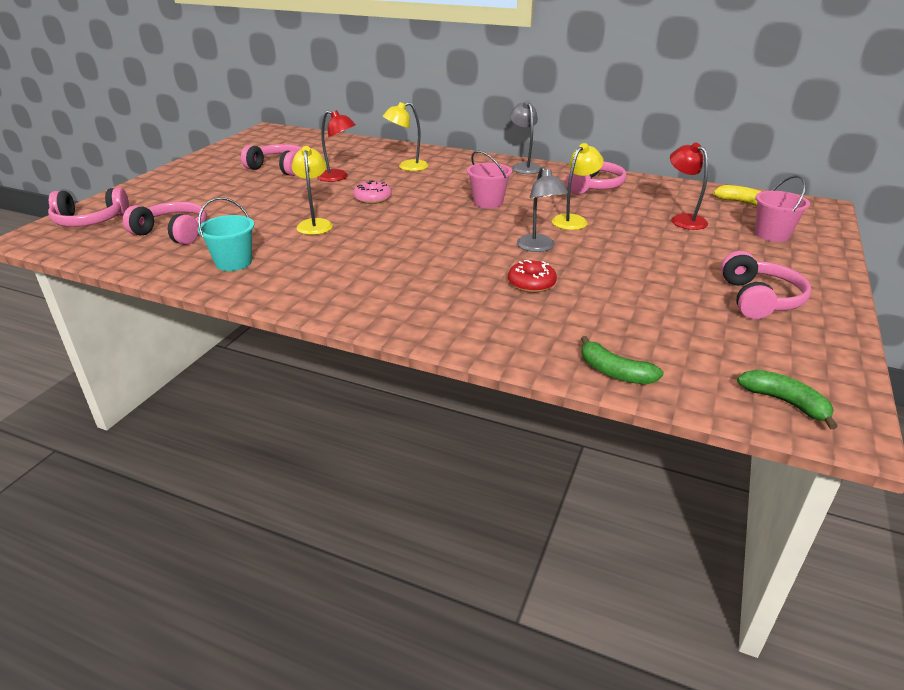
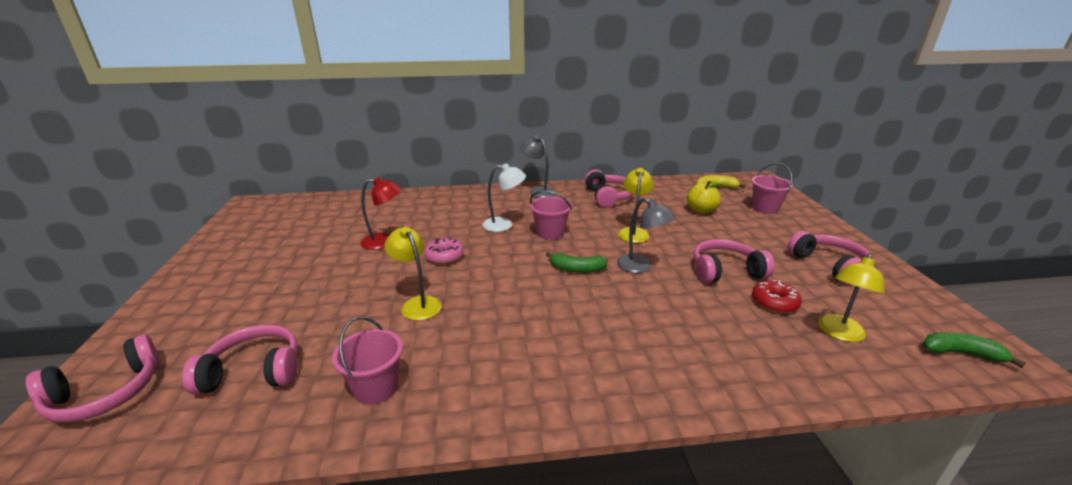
camera: 30 degrees left, 5 degrees down
(233, 262) = (376, 388): turquoise bucket -> pink bucket
(279, 168) = (308, 246): pink headphones -> pink headphones (725, 271)
(407, 167) = (440, 214): yellow lamp -> yellow lamp (839, 333)
(453, 187) = (504, 225): none -> white lamp
(531, 283) = (679, 306): red donut -> red donut (774, 302)
(614, 372) = (843, 375): green banana -> green banana (576, 269)
(683, 219) = (701, 210): red lamp -> yellow apple

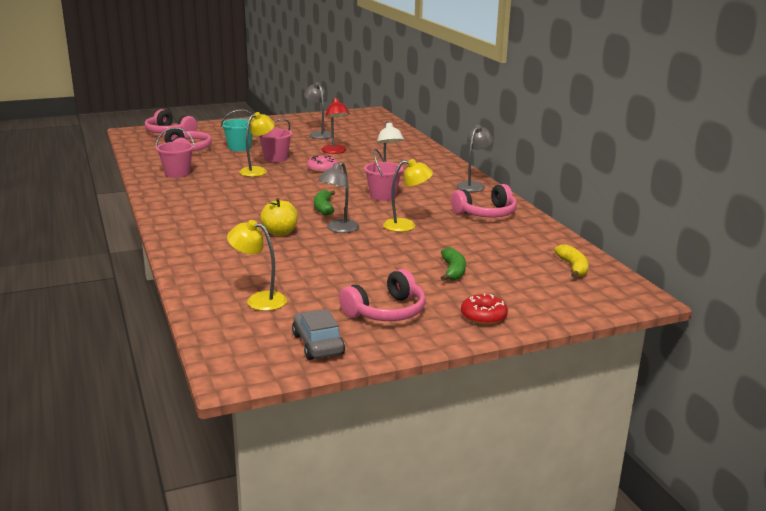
camera: 75 degrees right, 5 degrees down
(296, 313) = (239, 148): none -> turquoise bucket
(302, 245) = (319, 134): none -> grey lamp
(701, 210) = (486, 256): yellow apple -> yellow apple (280, 233)
(725, 271) = (348, 261): pink headphones -> none
(765, 208) = (525, 292): pink bucket -> pink bucket (275, 158)
(774, 302) = (300, 278): red donut -> red donut (483, 316)
(915, 306) = (317, 344): none -> grey car
(961, 353) = (241, 349): green banana -> green banana (453, 271)

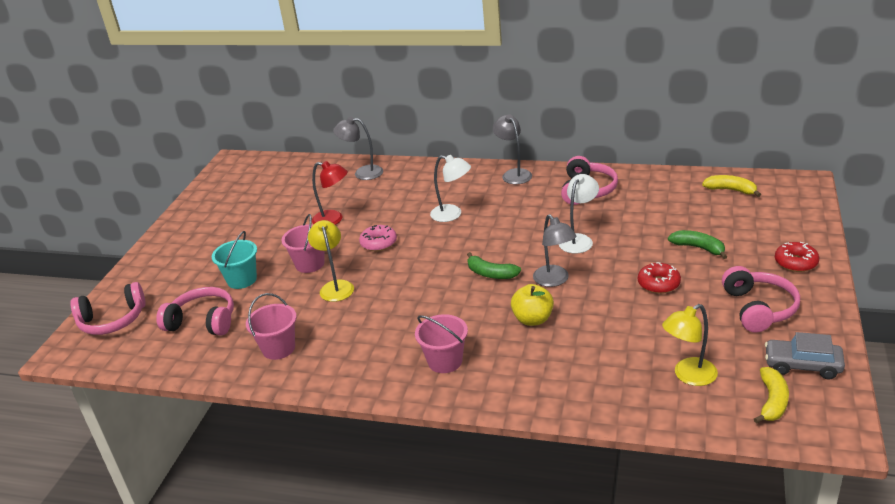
camera: 50 degrees left, 10 degrees up
(253, 339) = (772, 401): none -> yellow banana
(319, 134) = (264, 214): grey lamp -> grey lamp (362, 173)
(378, 265) = (658, 284): none -> red donut
(382, 196) = (492, 230): pink bucket -> pink bucket (445, 361)
(406, 225) = (579, 240): yellow lamp -> white lamp

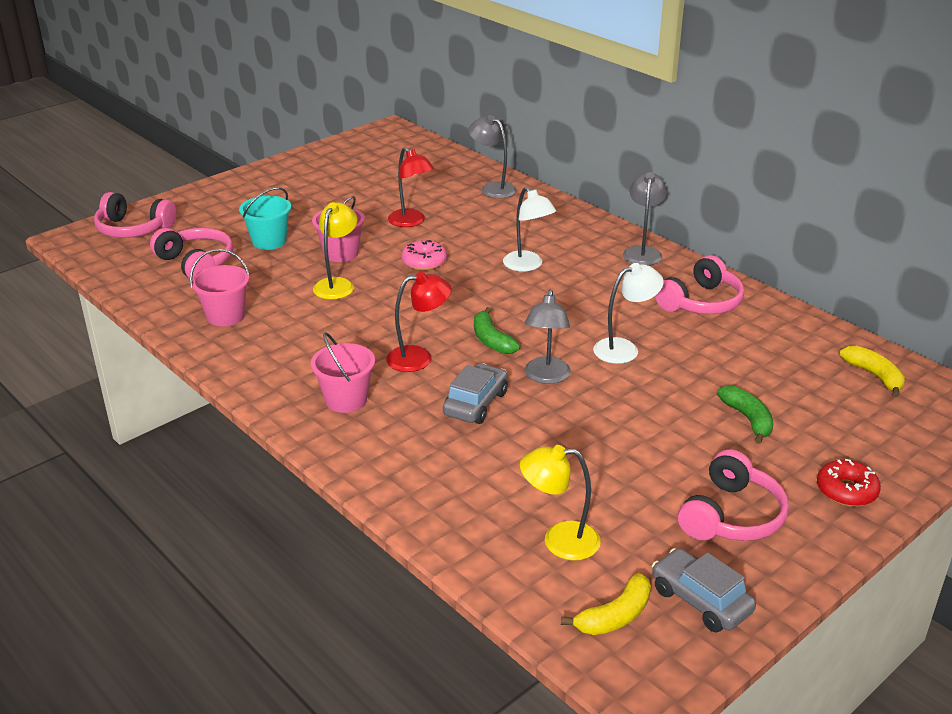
camera: 30 degrees right, 0 degrees up
(458, 308) = (419, 358): none -> red lamp
(533, 319) = (475, 403): yellow apple -> grey car
(658, 284) = (651, 434): red donut -> none

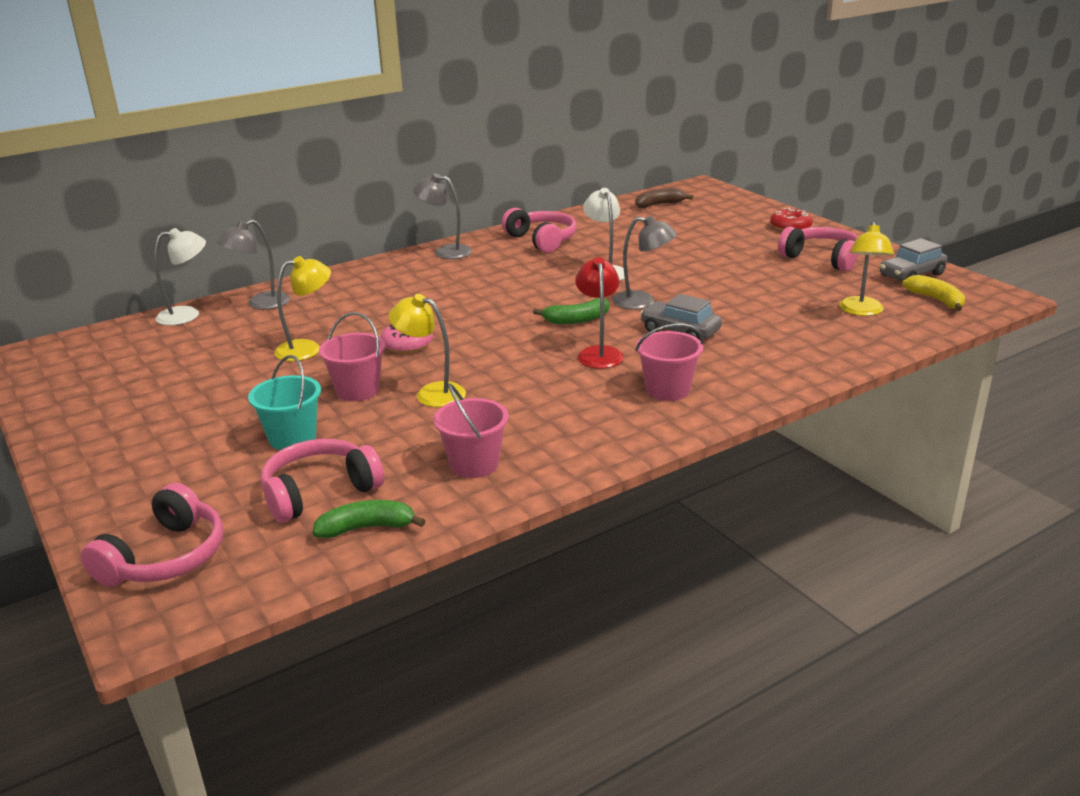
camera: 80 degrees left, 5 degrees down
(411, 222) = (307, 349): red lamp -> yellow lamp
(528, 265) = (444, 297): white lamp -> white lamp (187, 315)
(748, 419) = (709, 243): green banana -> green banana (366, 528)
(874, 376) = (659, 204): yellow banana -> brown banana

